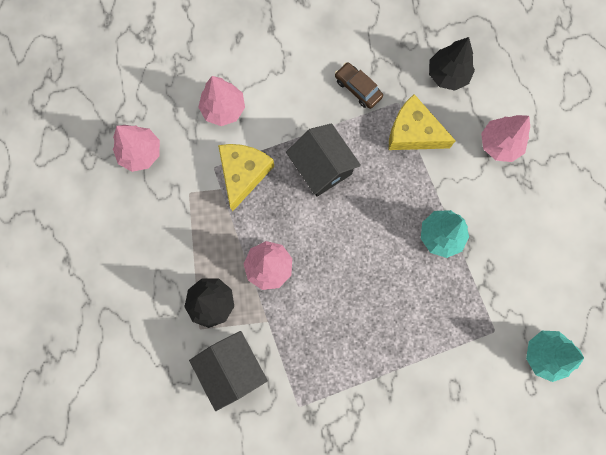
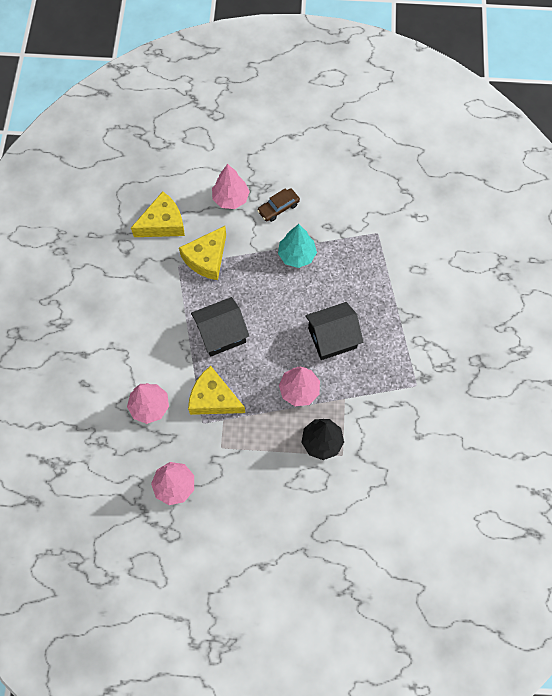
camera: 80 degrees left, 10 degrees down
(232, 368) = (379, 433): black house -> black house (332, 338)
(358, 88) = (158, 293): brown car -> brown car (278, 208)
(447, 74) = (163, 223): black tree -> yellow cheese
(545, 355) = (399, 203): turquoise tree -> none

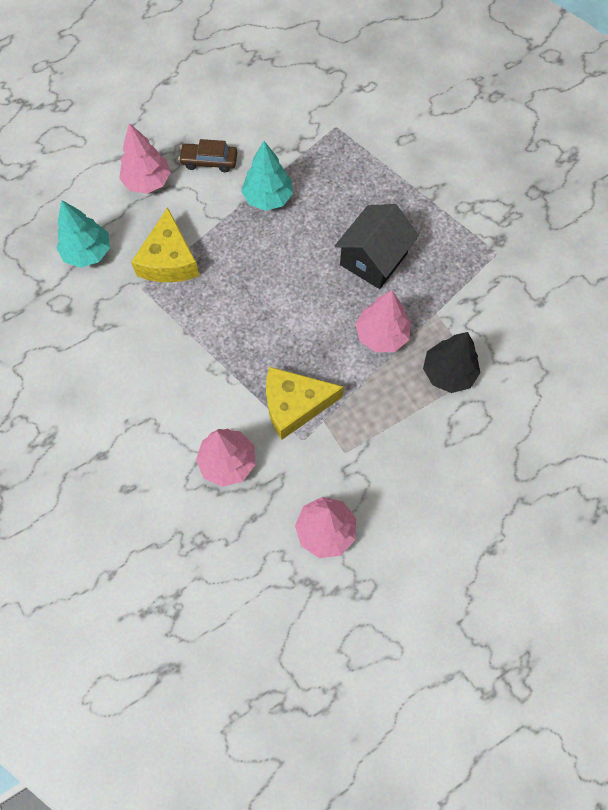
camera: 35 degrees left, 0 degrees up
(163, 223) = (88, 252): yellow cheese -> turquoise tree
(221, 334) = (249, 330): black house -> none
(278, 208) = (209, 161): brown car -> brown car turned 75 degrees clockwise

